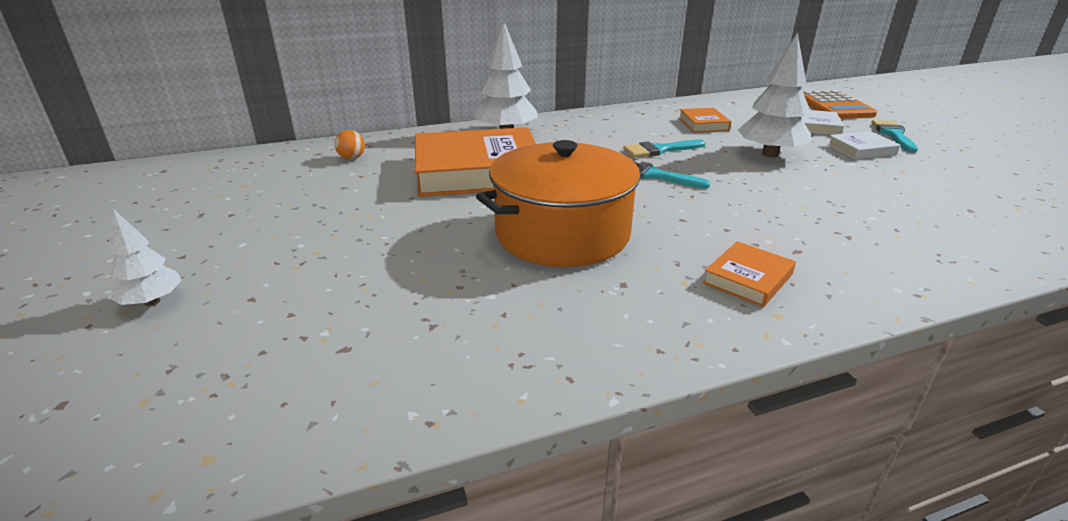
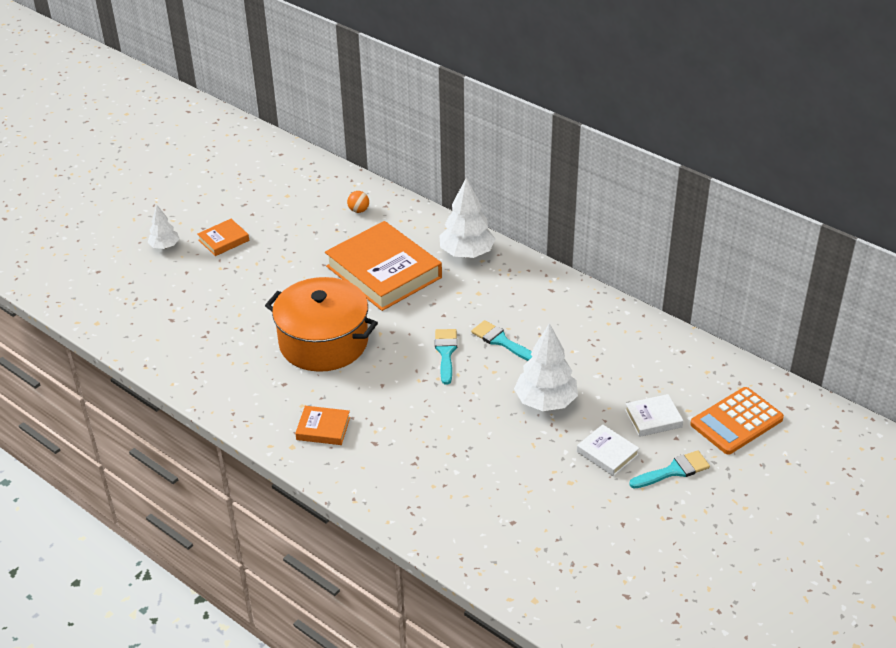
camera: 60 degrees right, 10 degrees up
(703, 124) = (591, 348): orange book -> orange book (224, 240)

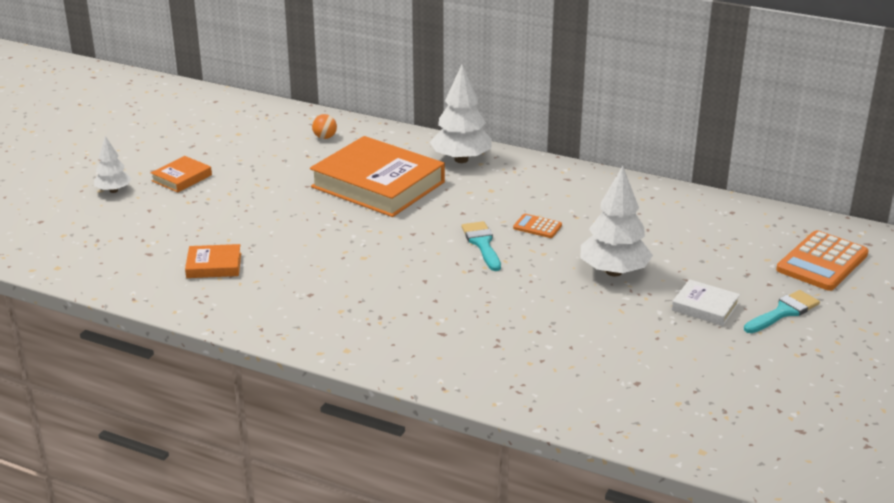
camera: 15 degrees left, 10 degrees down
(323, 342) = (339, 252): orange pot -> none
(323, 428) = (376, 328): orange book -> orange book (214, 265)
(501, 341) = (537, 227): turquoise brush -> orange calculator
(653, 418) = (735, 271): white book -> none

